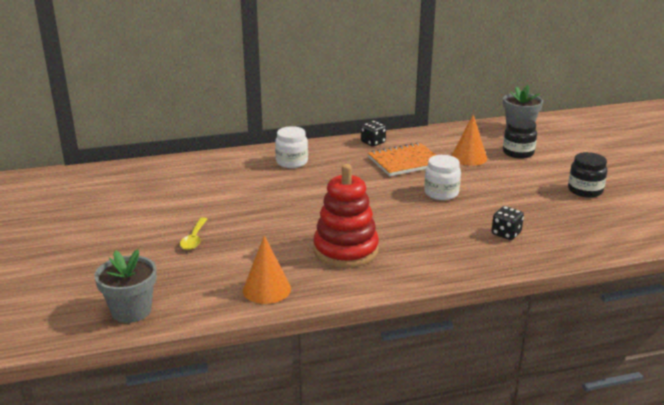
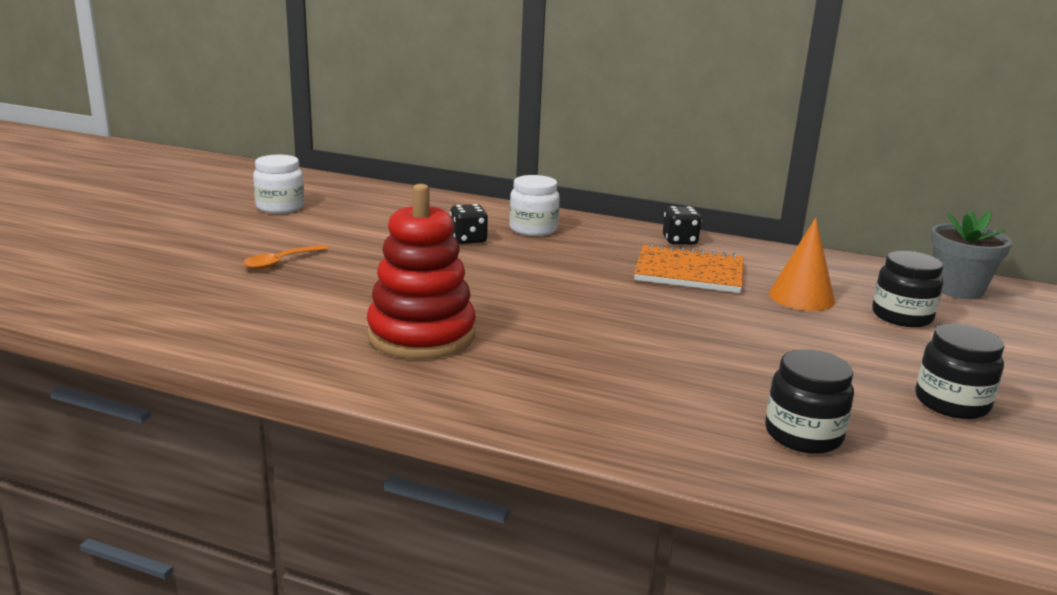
camera: 35 degrees right, 5 degrees down
(131, 311) = (89, 300): grey flower pot -> none
(194, 239) = (280, 262): yellow spoon -> orange spoon
(266, 289) = (252, 337): orange cone -> none
(441, 193) = (678, 322): white jar -> white jar (280, 207)
(506, 234) = (693, 405): black dice -> black dice (468, 240)
(558, 229) = (803, 435): none -> black jar

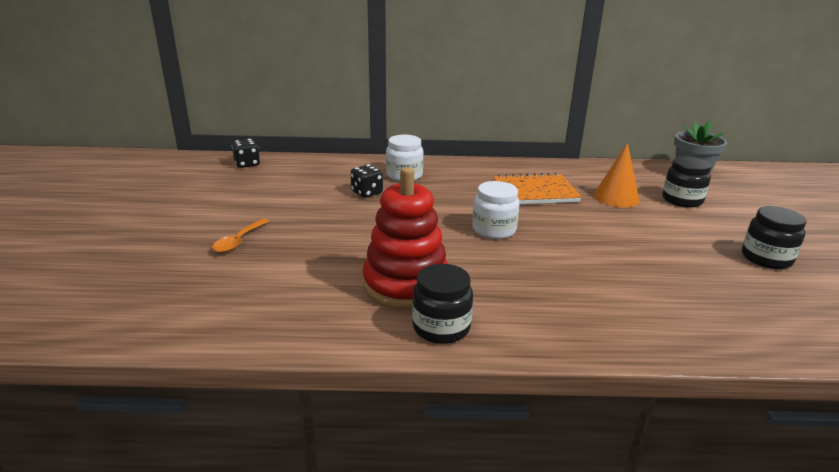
camera: 20 degrees left, 5 degrees up
(280, 207) = (196, 189): white jar -> white jar (494, 230)
(679, 241) = (506, 168): black dice -> black dice (247, 164)
(803, 435) = (715, 305): black jar -> black jar (441, 327)

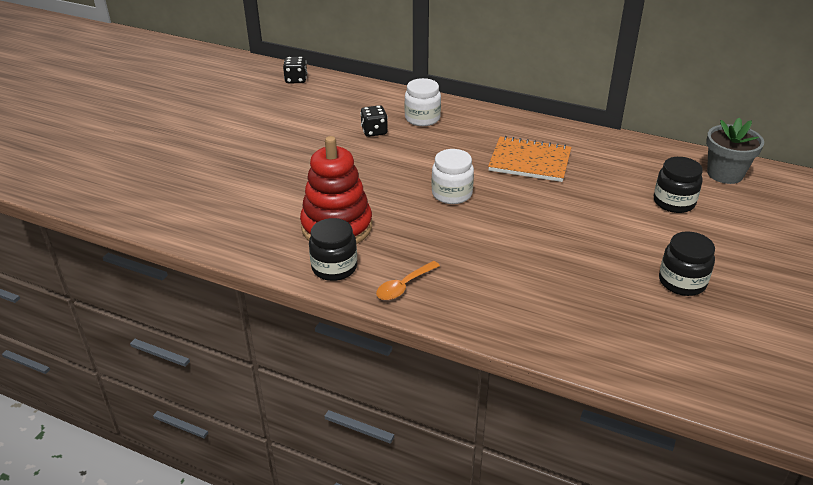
camera: 25 degrees right, 10 degrees up
(239, 241) = (242, 159): orange spoon -> orange spoon (404, 286)
(616, 197) = (606, 184): orange cone -> none

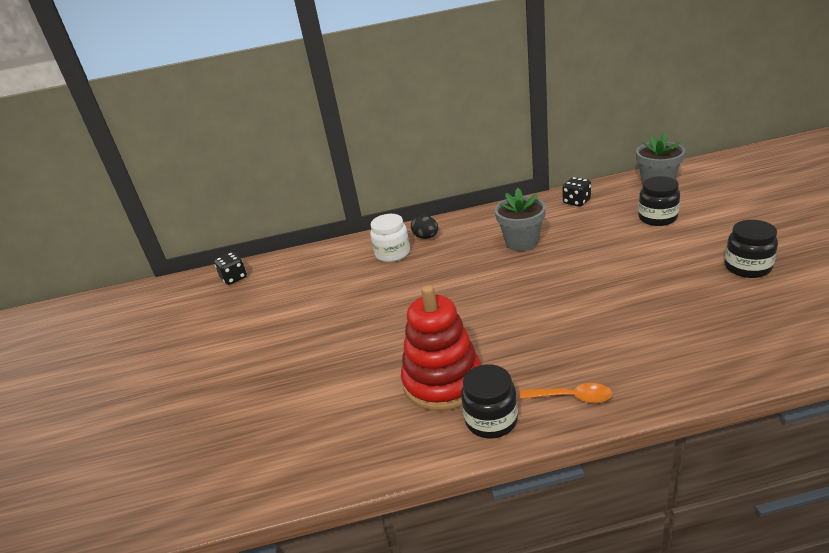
camera: 30 degrees left, 5 degrees down
(374, 131) = (365, 284): black dice -> black dice (576, 202)
(404, 286) = (572, 397): orange spoon -> orange spoon turned 90 degrees counterclockwise
(452, 194) = (499, 298): white jar -> none
(463, 118) = (426, 237): none -> black egg
(529, 161) = (521, 242): orange notebook -> grey flower pot

